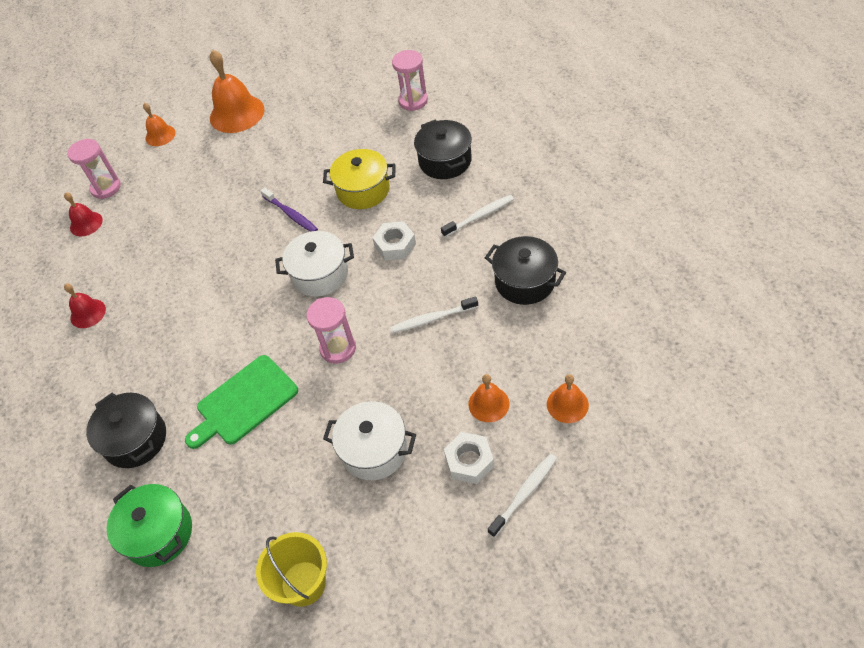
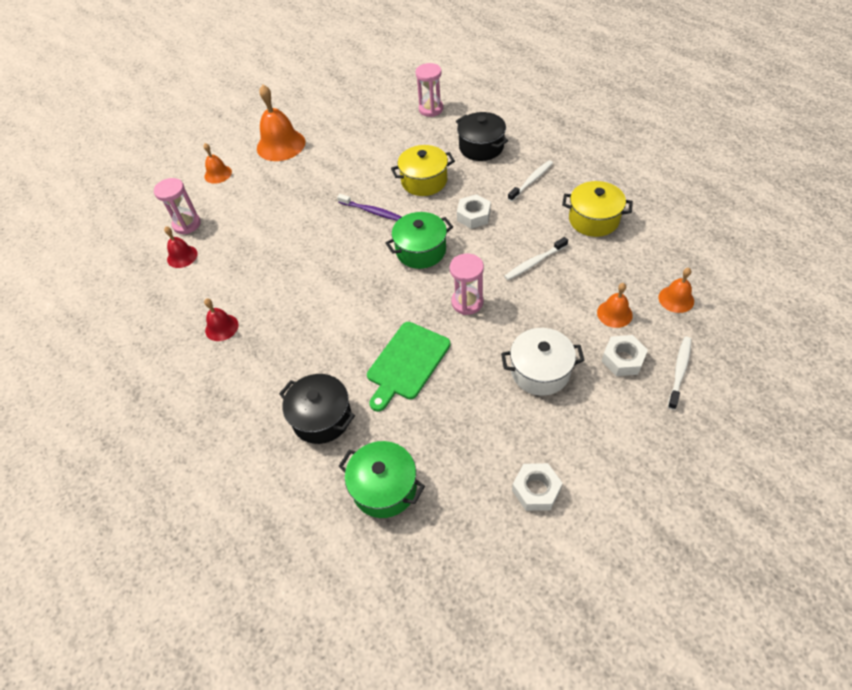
camera: 20 degrees left, 0 degrees up
(303, 583) = (536, 490): yellow bucket -> white nut
(320, 274) = (421, 250): white pot -> green pot
(525, 281) = (593, 219): black pot -> yellow pot

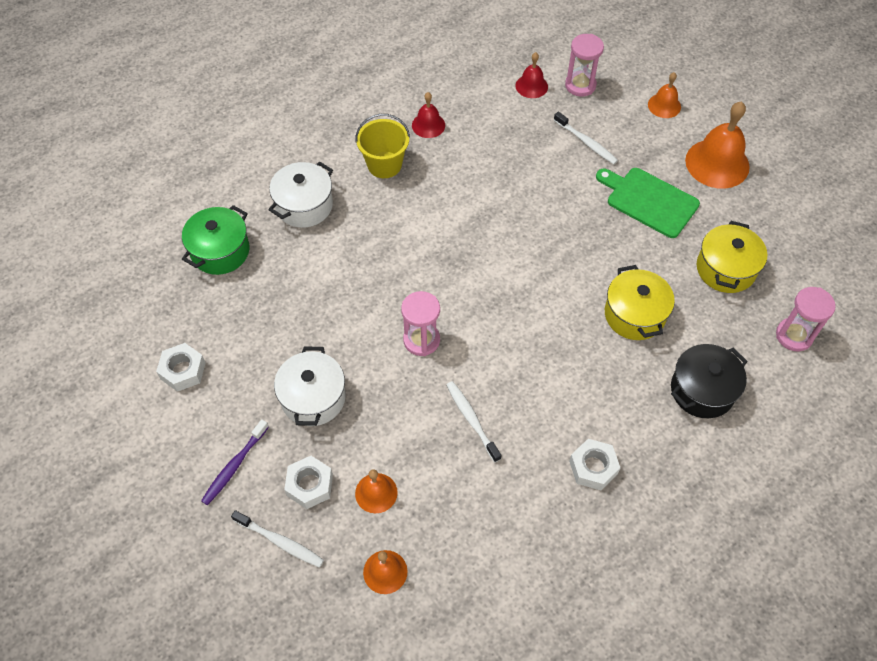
camera: 90 degrees right, 5 degrees up
(270, 356) = (384, 165): none -> yellow bucket
(321, 418) = (304, 205): black pot -> white pot
(371, 211) = (583, 255): purple toothbrush -> purple toothbrush (234, 466)
(407, 363) = (351, 277): green cutting board -> green cutting board (649, 201)
(421, 250) = (509, 301): green pot -> none
(473, 216) = (562, 364): white nut -> white nut (593, 467)
(531, 181) = (625, 443): white toothbrush -> white toothbrush (586, 142)
(593, 219) = (539, 506): yellow pot -> yellow pot (725, 269)

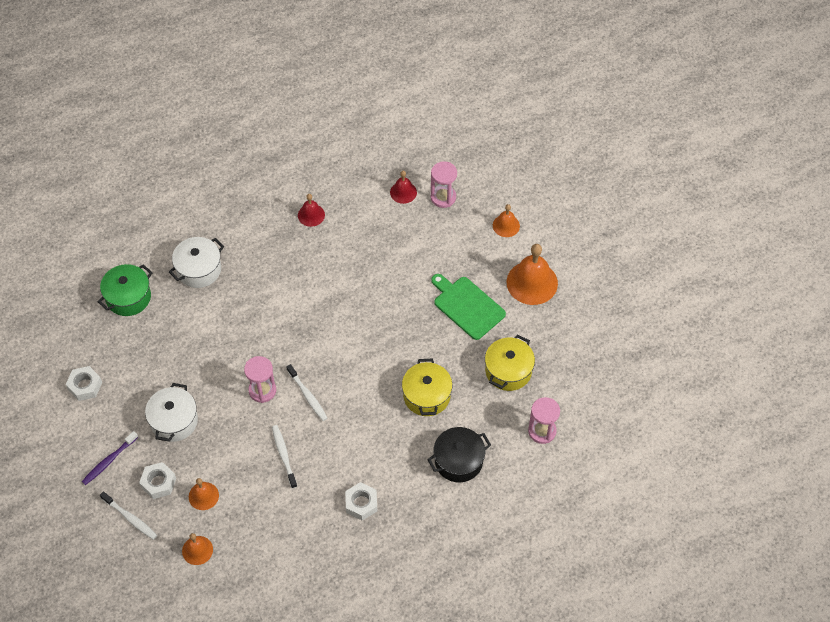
camera: 10 degrees right, 0 degrees up
(384, 165) = (268, 244): yellow bucket -> none
(586, 142) = (433, 249): white toothbrush -> white toothbrush (308, 396)

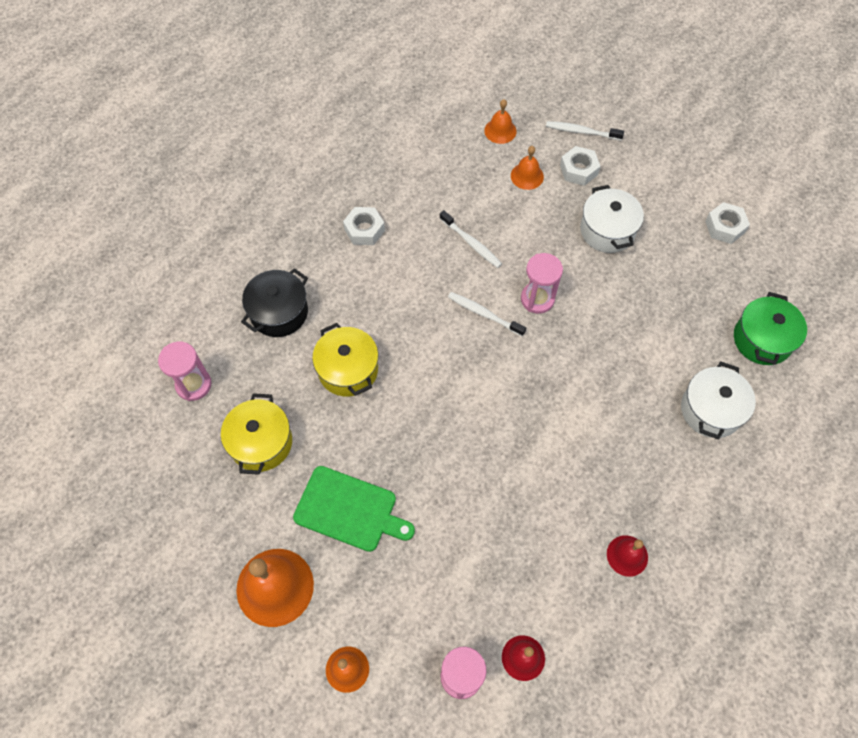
camera: 155 degrees right, 5 degrees up
(109, 461) = (641, 170): purple toothbrush -> none

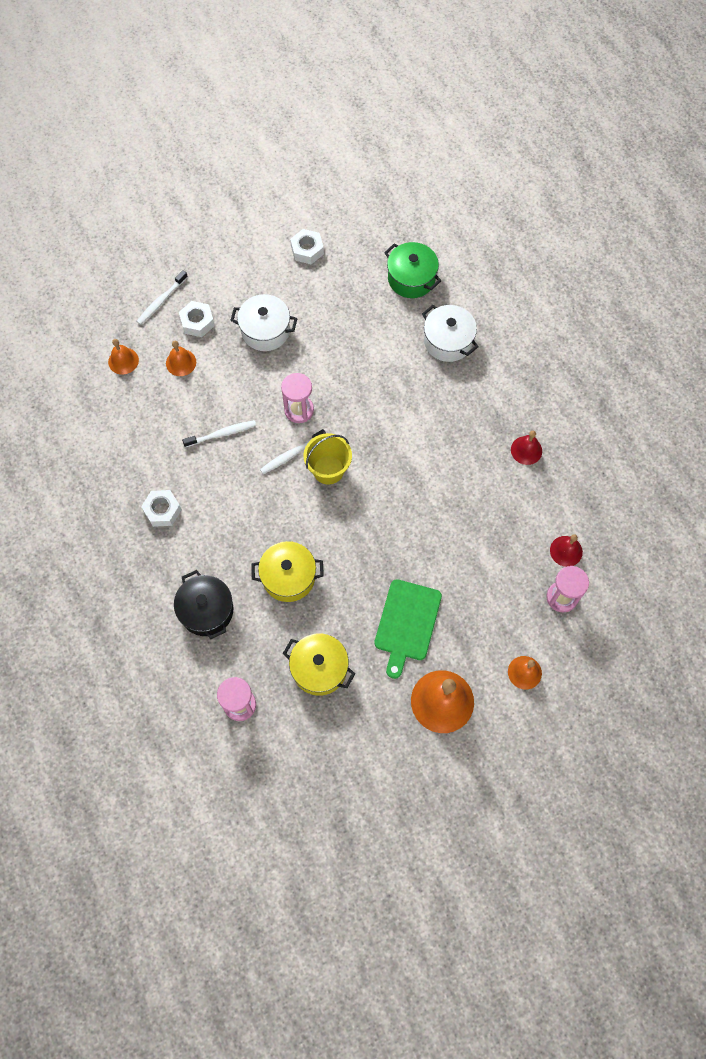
camera: 65 degrees left, 5 degrees up
(349, 510) = (407, 623): green cutting board -> green cutting board turned 150 degrees clockwise
(486, 355) = (328, 470): none -> yellow bucket

